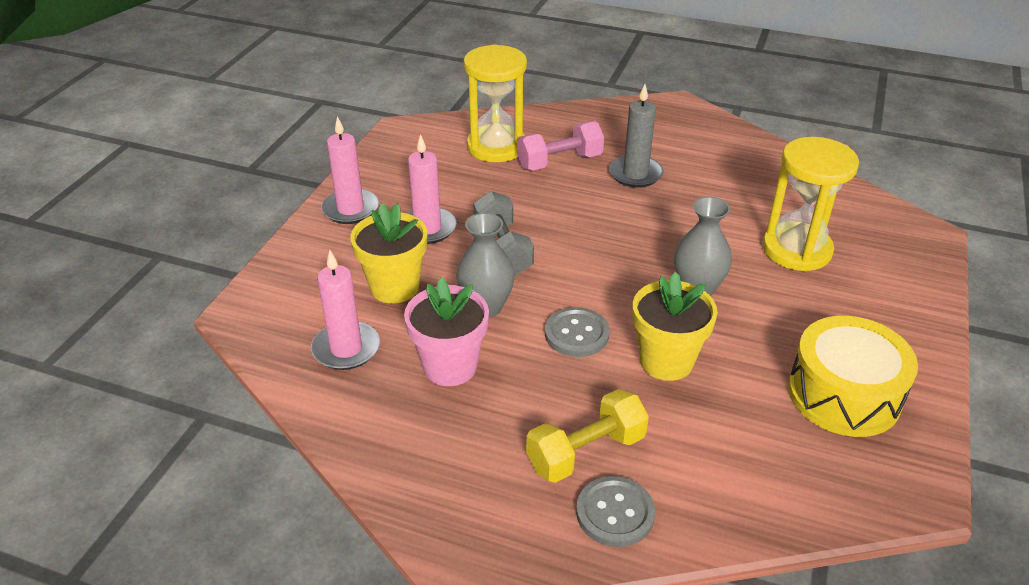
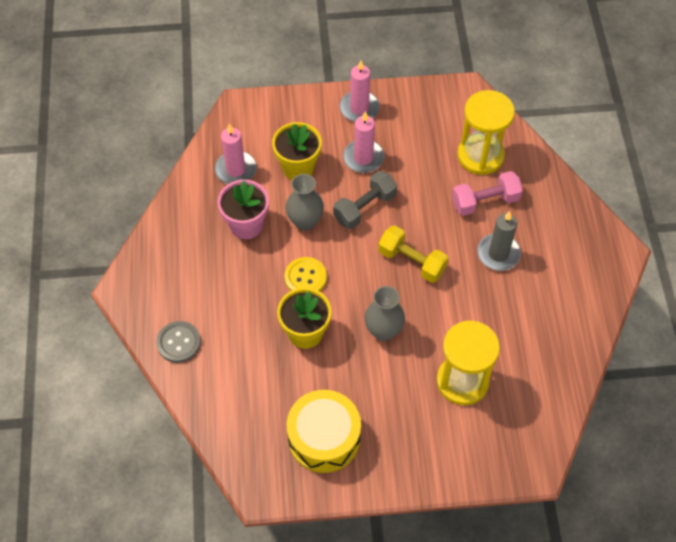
camera: 65 degrees right, 20 degrees up
(559, 162) = (485, 201): pink dumbbell -> pink dumbbell turned 60 degrees counterclockwise
(576, 334) = (305, 277): grey button -> yellow button
(586, 452) = (214, 315): yellow dumbbell -> yellow dumbbell (412, 261)

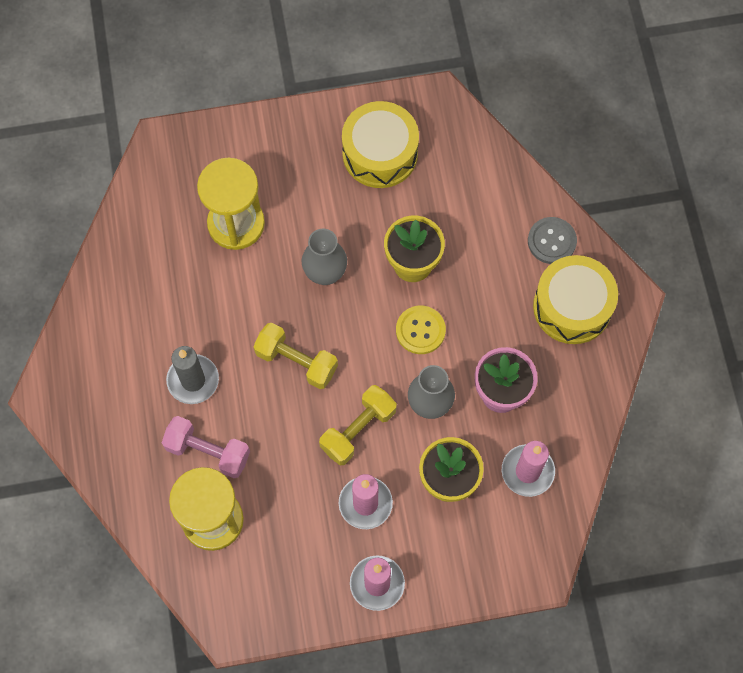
camera: 175 degrees right, 10 degrees up
(173, 286) = (572, 307): none -> yellow drum
(364, 207) = (358, 430): grey dumbbell -> yellow dumbbell
(485, 201) = (208, 452): pink dumbbell -> pink dumbbell turned 45 degrees clockwise

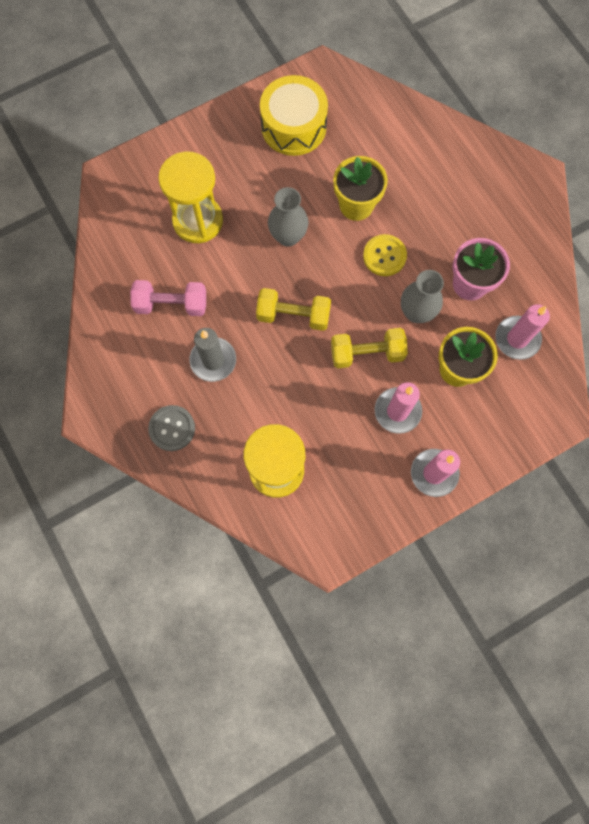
camera: 20 degrees left, 5 degrees up
(208, 452) = (249, 415): pink dumbbell -> pink dumbbell (171, 304)
(358, 430) = (367, 353): yellow dumbbell -> yellow dumbbell turned 60 degrees clockwise
(551, 241) = (459, 151): grey button -> grey button (172, 428)
(572, 307) = (497, 197): yellow drum -> none

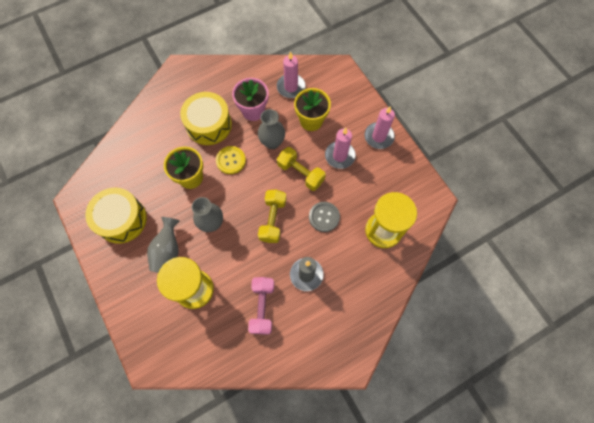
camera: 90 degrees left, 5 degrees down
(172, 428) = (357, 302): grey button -> grey button (324, 217)
(249, 185) = (168, 251): none -> grey vase
(367, 353) = (300, 173): yellow dumbbell -> yellow dumbbell turned 45 degrees counterclockwise
(442, 223) = (209, 125): none -> yellow drum

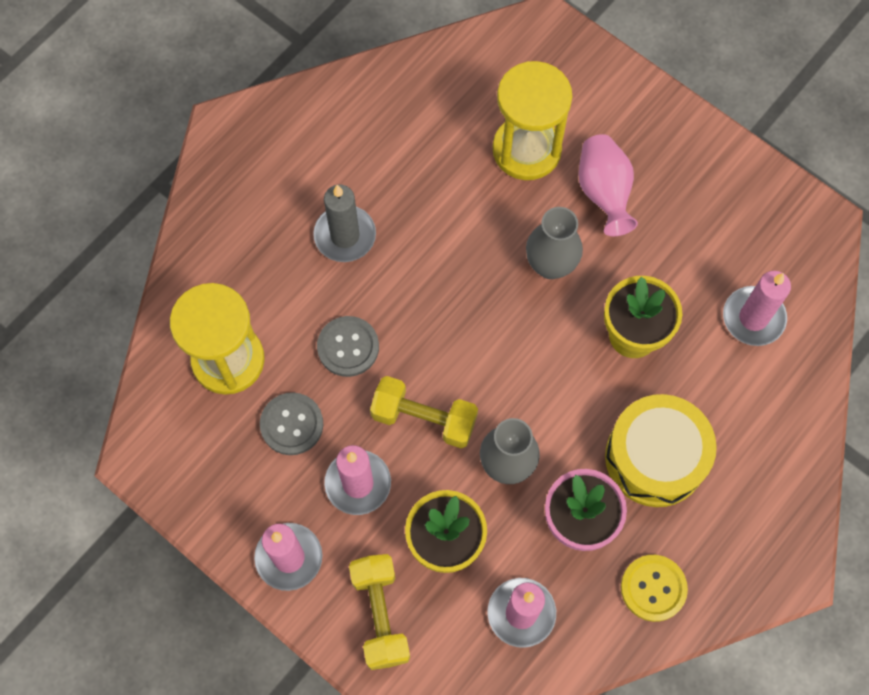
camera: 160 degrees right, 0 degrees up
(121, 219) = (715, 216): yellow drum -> none
(133, 167) = (753, 318): none -> pink candle
(168, 251) = (604, 192): grey vase -> pink vase
(231, 160) = (573, 396): yellow button -> yellow button (653, 588)
(262, 307) = (400, 161): pink dumbbell -> none
(273, 220) = (442, 309): yellow dumbbell -> yellow dumbbell (380, 615)
(361, 190) = (292, 424): none -> grey button

